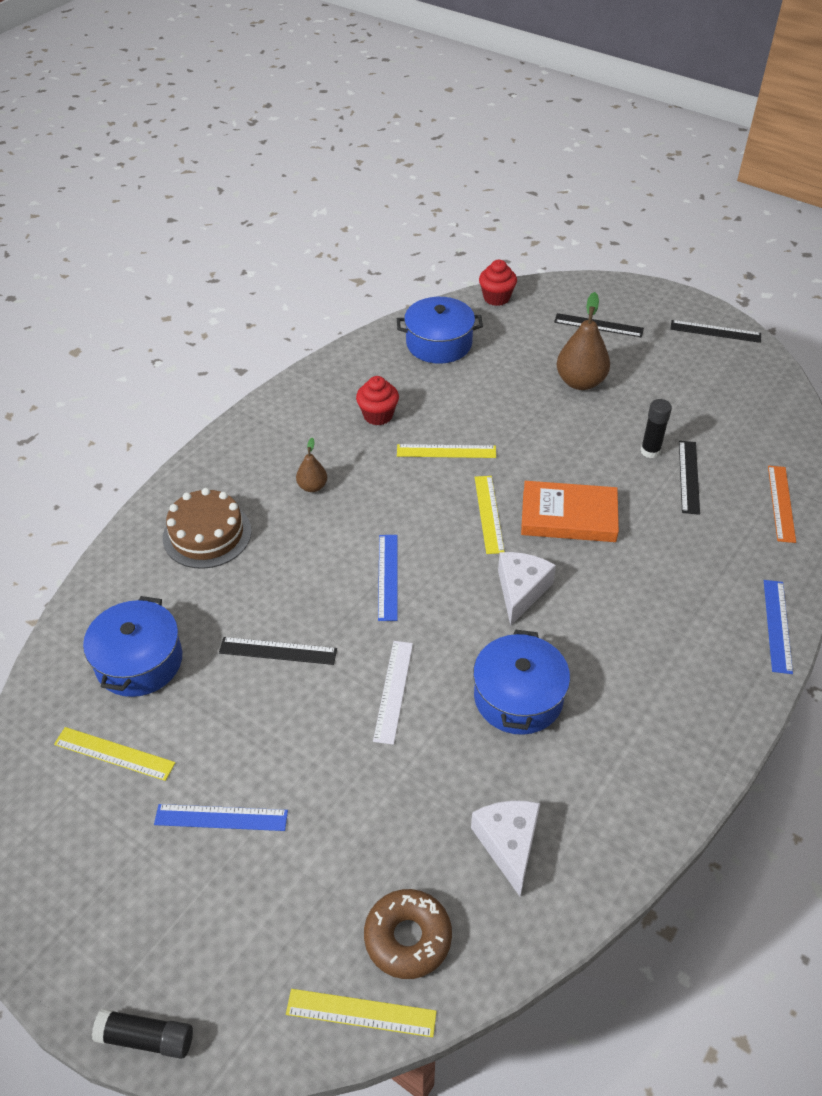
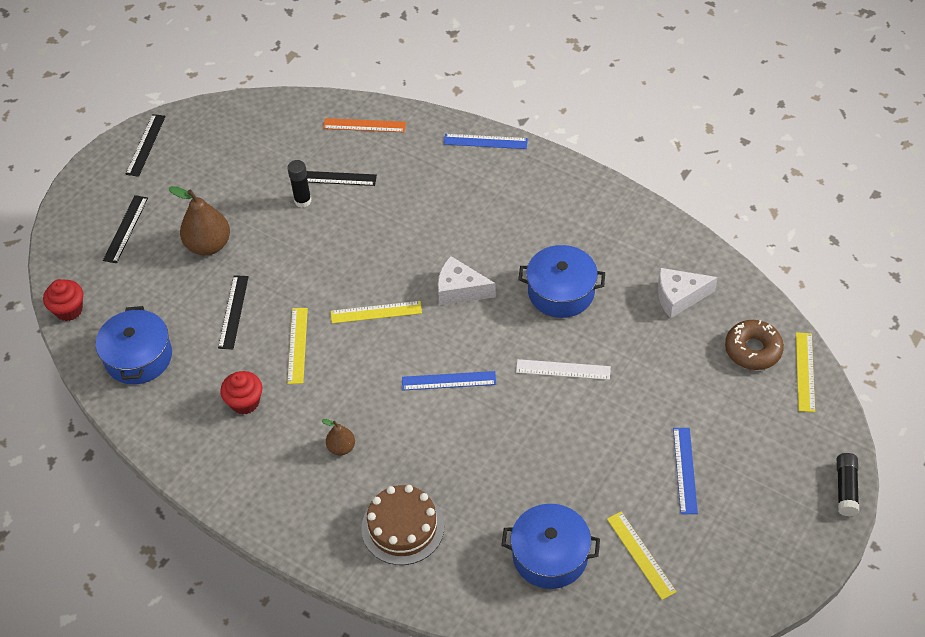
camera: 90 degrees left, 5 degrees up
(114, 753) = (640, 555): yellow ruler -> yellow ruler turned 45 degrees counterclockwise
(278, 651) = (531, 452): black ruler -> black ruler (233, 312)
(568, 516) = (379, 258): orange book -> none

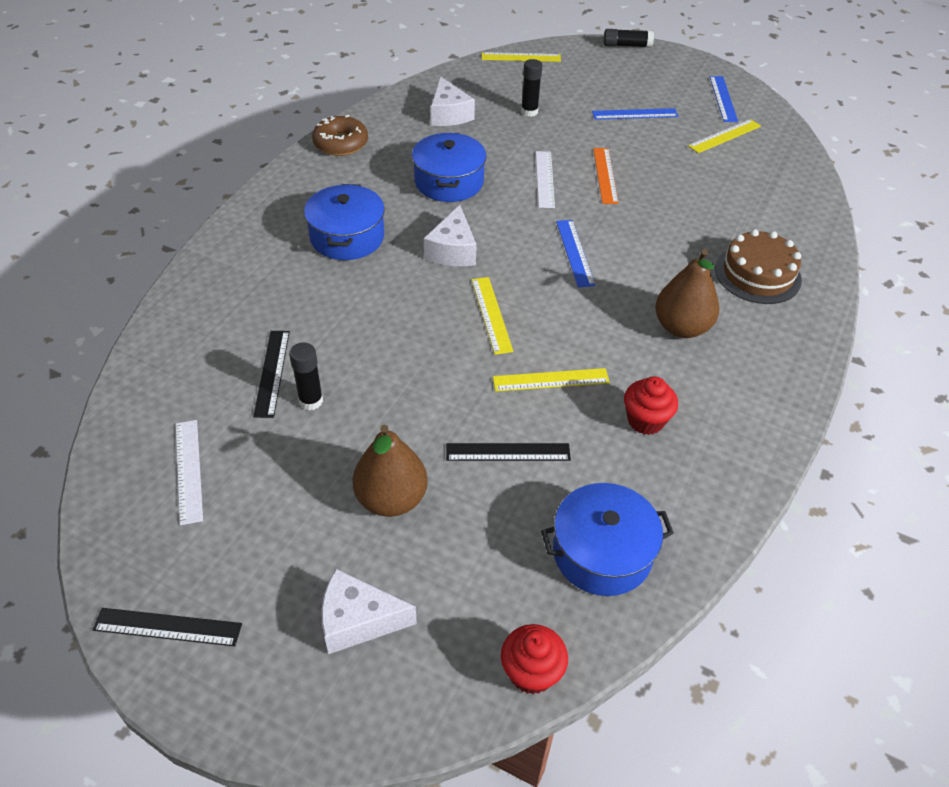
camera: 100 degrees left, 5 degrees down
(125, 229) = (358, 620): black ruler -> white cheese
(255, 142) = (189, 470): none -> white ruler
(341, 448) = (681, 327): brown pear -> brown pear, size x1.85
(364, 125) = (177, 350): orange ruler -> orange ruler (605, 175)
(485, 141) = (226, 241): blue ruler -> blue ruler (723, 98)
(550, 555) = (747, 183): blue pot -> blue pot (347, 237)
(686, 368) = (529, 112): none -> black glue stick
(753, 350) = (503, 79): brown donut -> brown donut (341, 143)

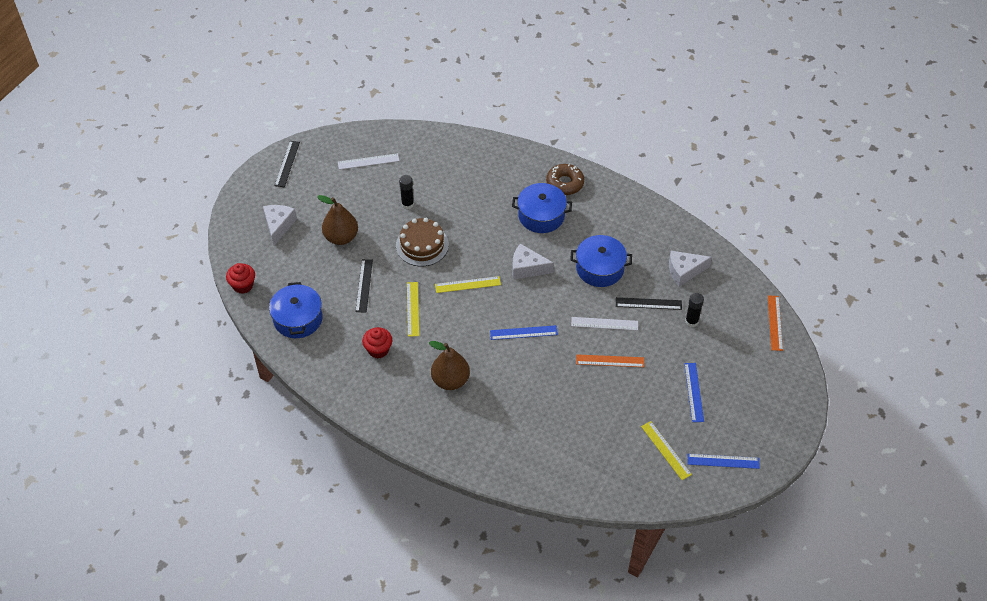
camera: 95 degrees right, 5 degrees up
(272, 372) = (429, 187): black ruler -> black ruler (648, 303)
(341, 143) = (643, 210): brown donut -> brown donut (565, 183)
(521, 57) = (775, 323): yellow ruler -> orange ruler
(627, 45) = (805, 403): black glue stick -> none
(757, 274) = (498, 434): brown cake -> brown cake (422, 245)

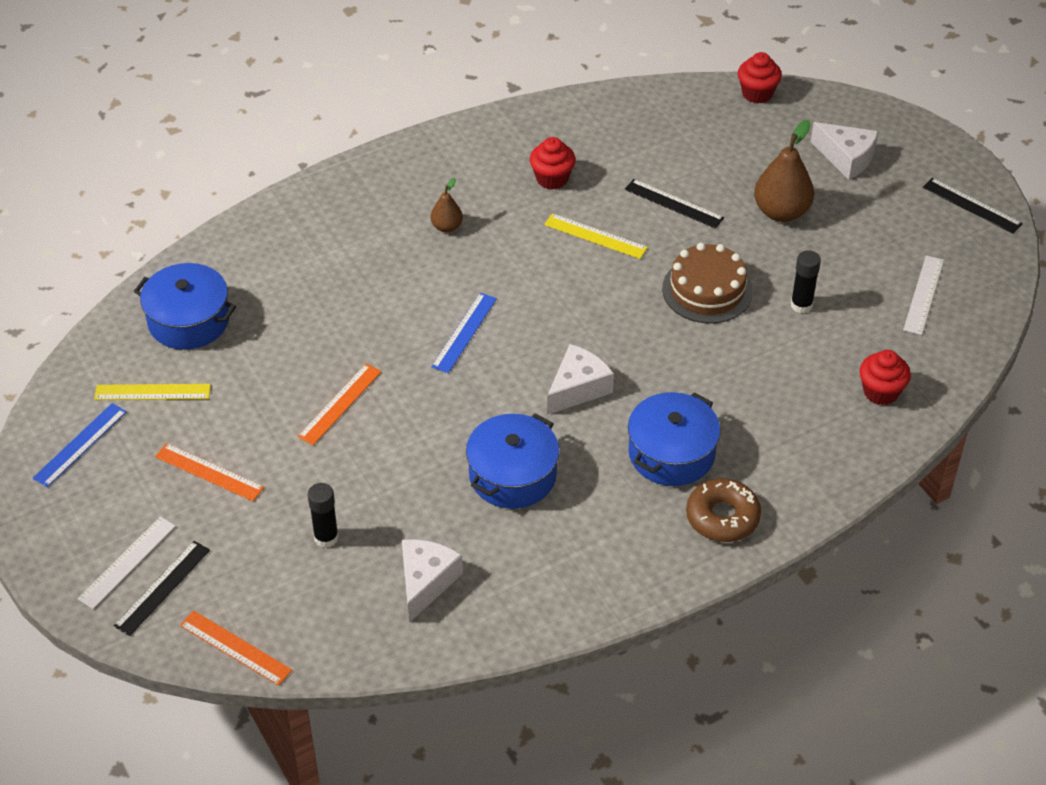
camera: 120 degrees right, 5 degrees down
(298, 319) = (662, 124): blue pot -> blue pot (189, 320)
(446, 156) = (880, 392): none -> red cupcake
(450, 380) = (446, 227): brown pear -> brown pear, size x0.54
(467, 284) = (596, 309): yellow ruler -> none
(604, 323) = (407, 429): white ruler -> white ruler (127, 562)
(648, 303) = (401, 501): black ruler -> black ruler (162, 588)
(694, 392) = (209, 472): blue ruler -> orange ruler

